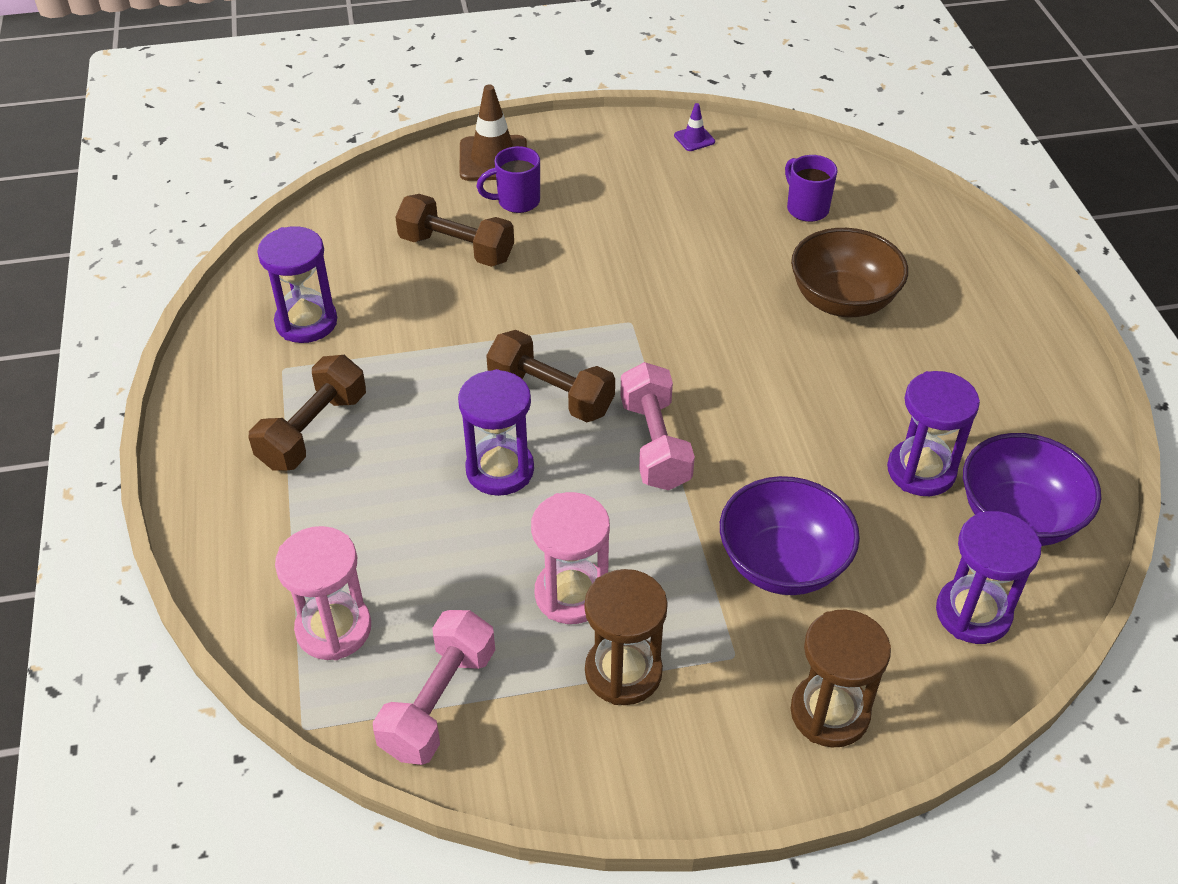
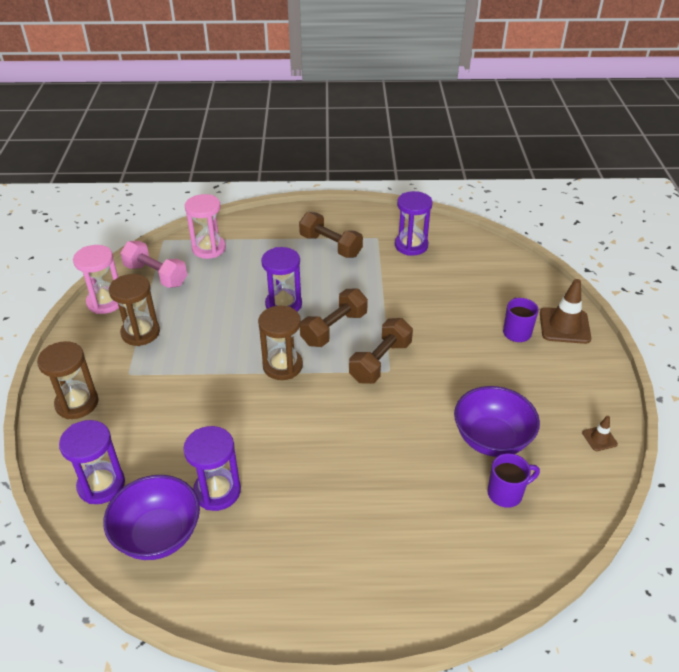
camera: 100 degrees right, 5 degrees down
(456, 249) = (468, 302): brown dumbbell -> brown dumbbell (380, 362)
(571, 594) = (193, 321): pink hourglass -> pink hourglass (105, 302)
(654, 444) = (282, 366): pink dumbbell -> brown hourglass
(694, 139) = (599, 438): purple traffic cone -> brown traffic cone
(783, 564) = (175, 405): purple bowl -> purple bowl (491, 439)
(842, 300) = (392, 490): brown bowl -> none

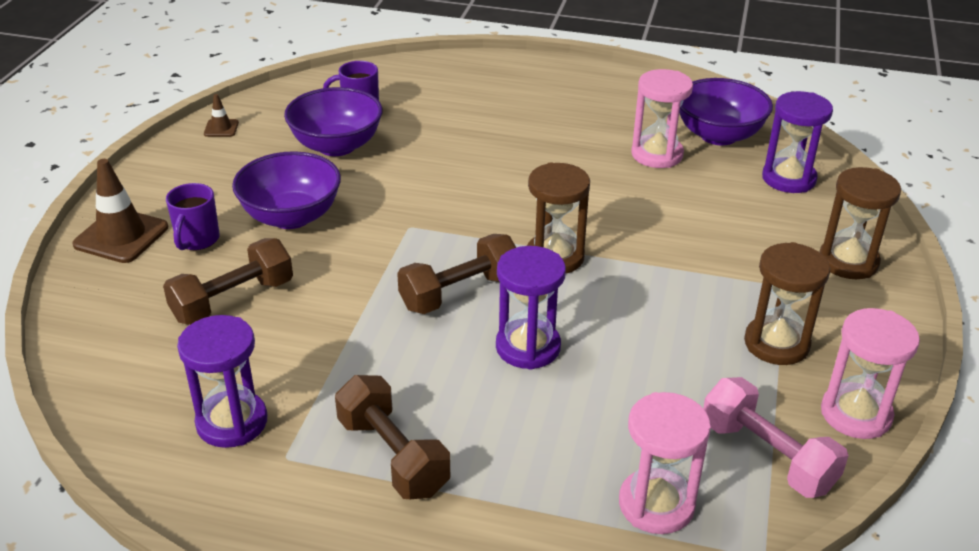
camera: 165 degrees left, 5 degrees down
(217, 491) = (657, 154): purple hourglass -> pink hourglass
(380, 362) = (415, 238): brown dumbbell -> brown dumbbell (233, 301)
(473, 362) = (291, 216): none -> purple bowl

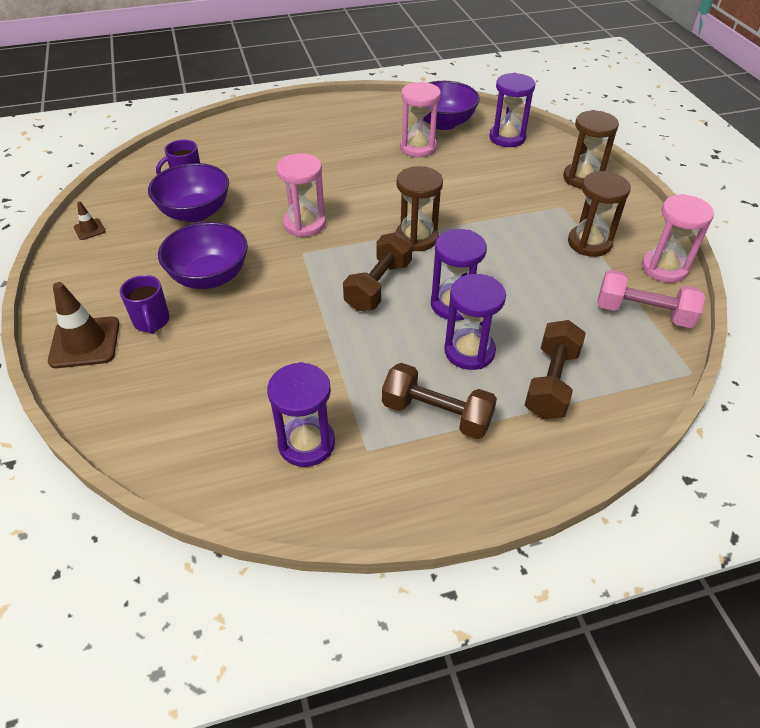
camera: 30 degrees left, 10 degrees up
(233, 301) = (224, 356): brown dumbbell -> brown dumbbell (551, 382)
(495, 406) = (469, 351): none -> purple hourglass
(656, 504) = (613, 370): pink hourglass -> pink hourglass (304, 224)

